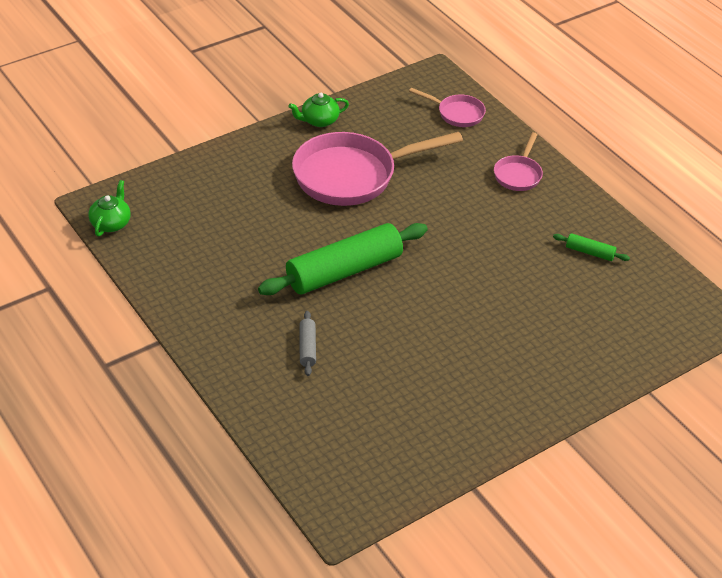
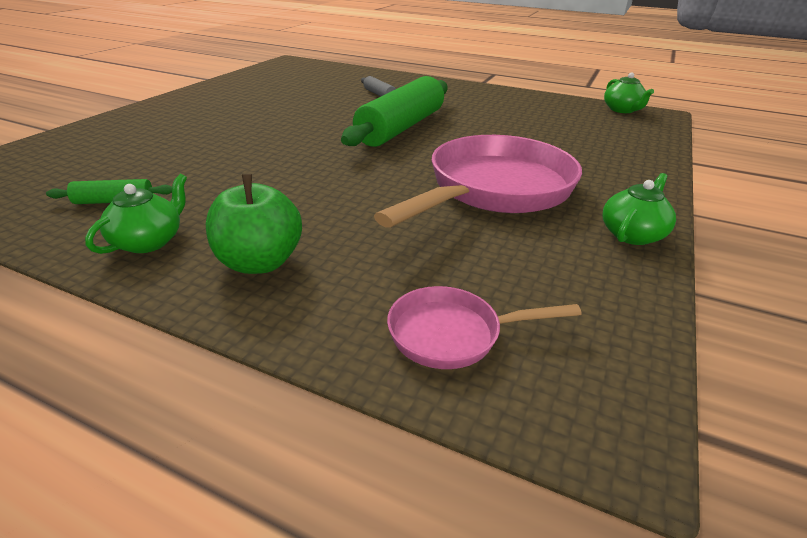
camera: 150 degrees right, 10 degrees down
(518, 174) = (260, 262): pink pan -> green apple
(570, 209) = (149, 241): none -> green teapot

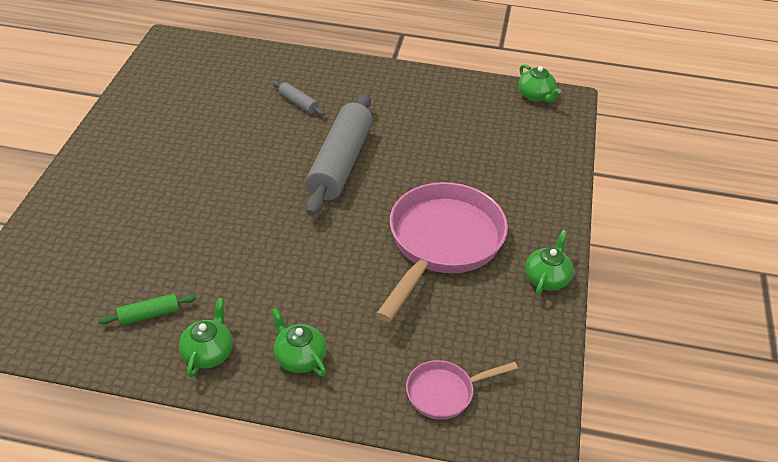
camera: 15 degrees left, 10 degrees up
(260, 262) = (299, 357): green apple -> green teapot
(401, 128) = (340, 163): green rolling pin -> grey rolling pin

